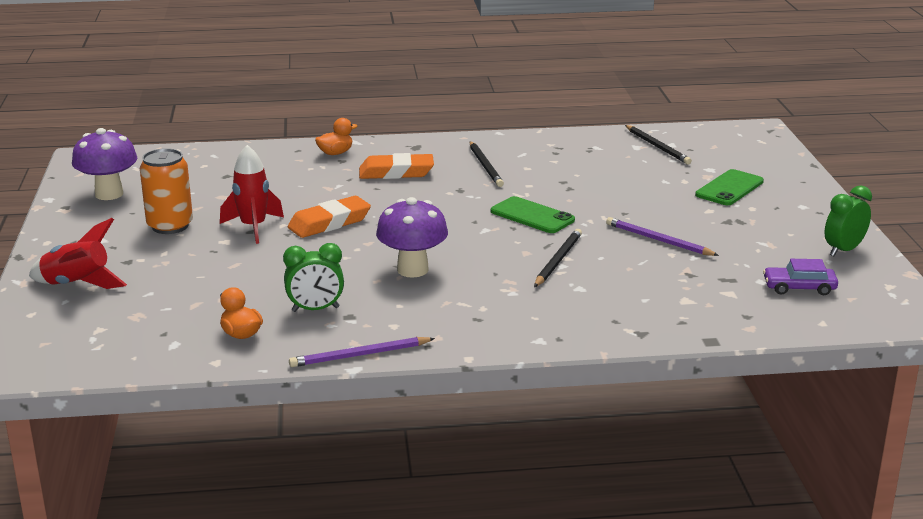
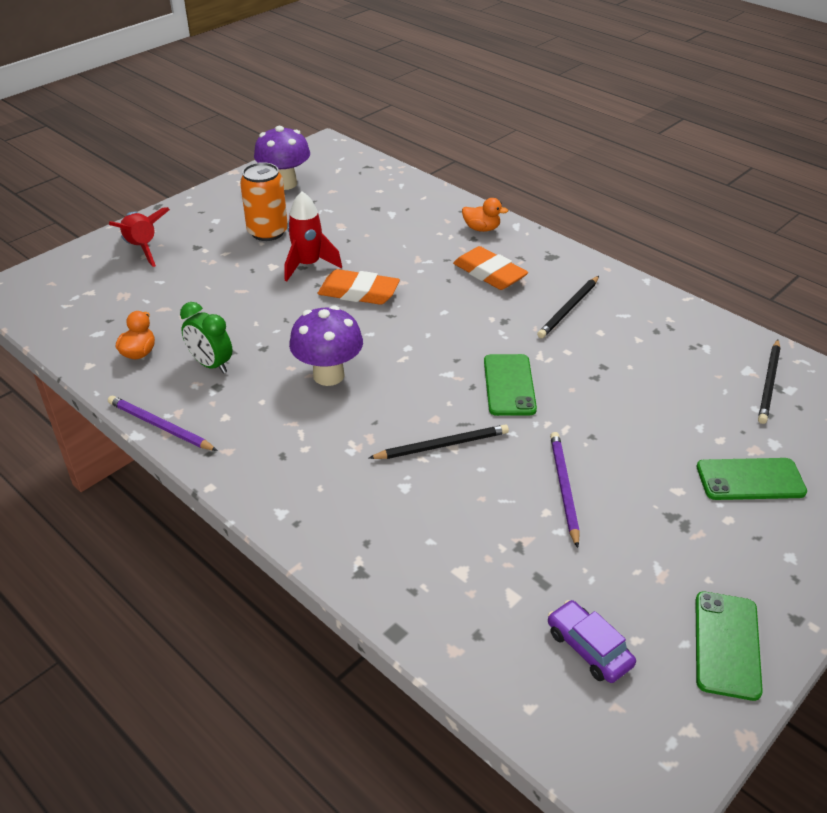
camera: 50 degrees right, 15 degrees up
(843, 250) = (726, 644): green clock -> green phone

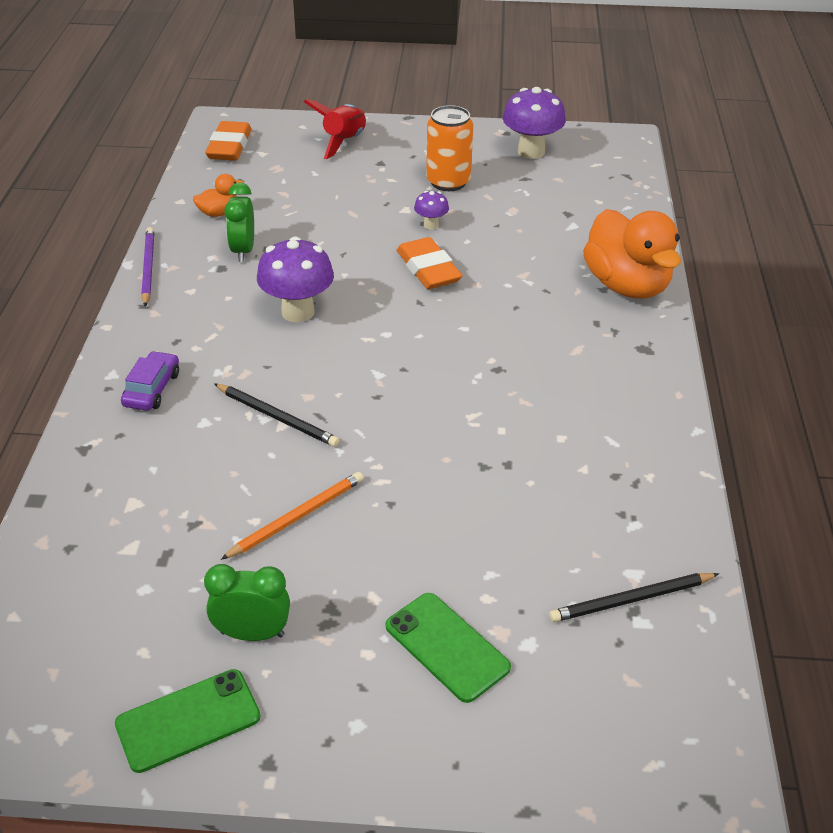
camera: 50 degrees right, 0 degrees up
(308, 265) = (431, 225): red rocket -> purple mushroom
(481, 229) = (627, 286): orange duck -> orange duck, size x2.21
(489, 273) = (559, 325): orange eraser -> orange eraser (229, 147)
(509, 385) = (405, 417): green phone -> none
(564, 488) = (297, 517): purple pencil -> orange pencil
(569, 309) = (571, 400): black pencil -> none
(589, 648) = (108, 624): purple car -> purple car (152, 389)
(665, 568) = (252, 633): none -> green clock

